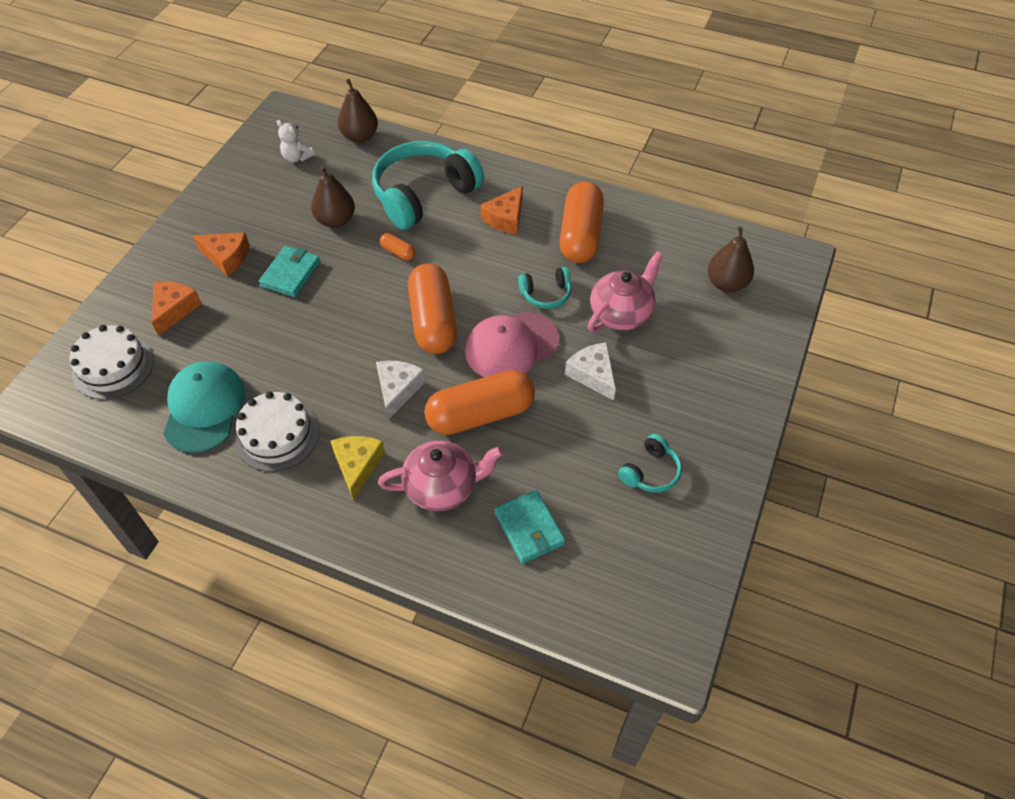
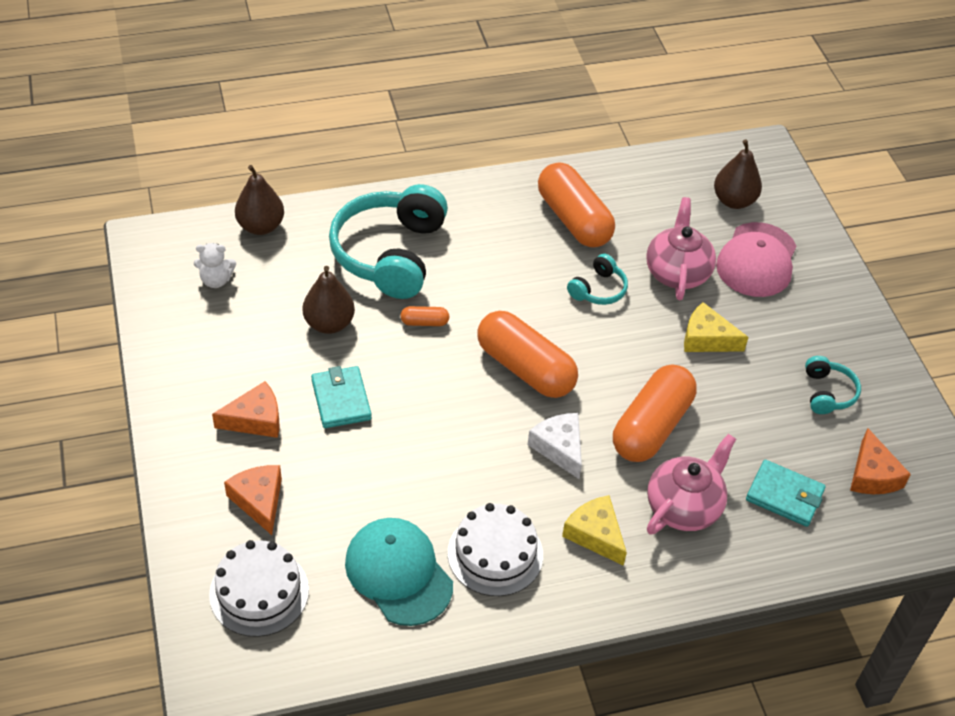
camera: 40 degrees left, 5 degrees down
(505, 218) = (491, 237): orange cheese -> orange cheese (872, 475)
(511, 346) = (616, 352): pink cap -> pink cap (757, 260)
(593, 375) = (706, 339): white cheese -> yellow cheese

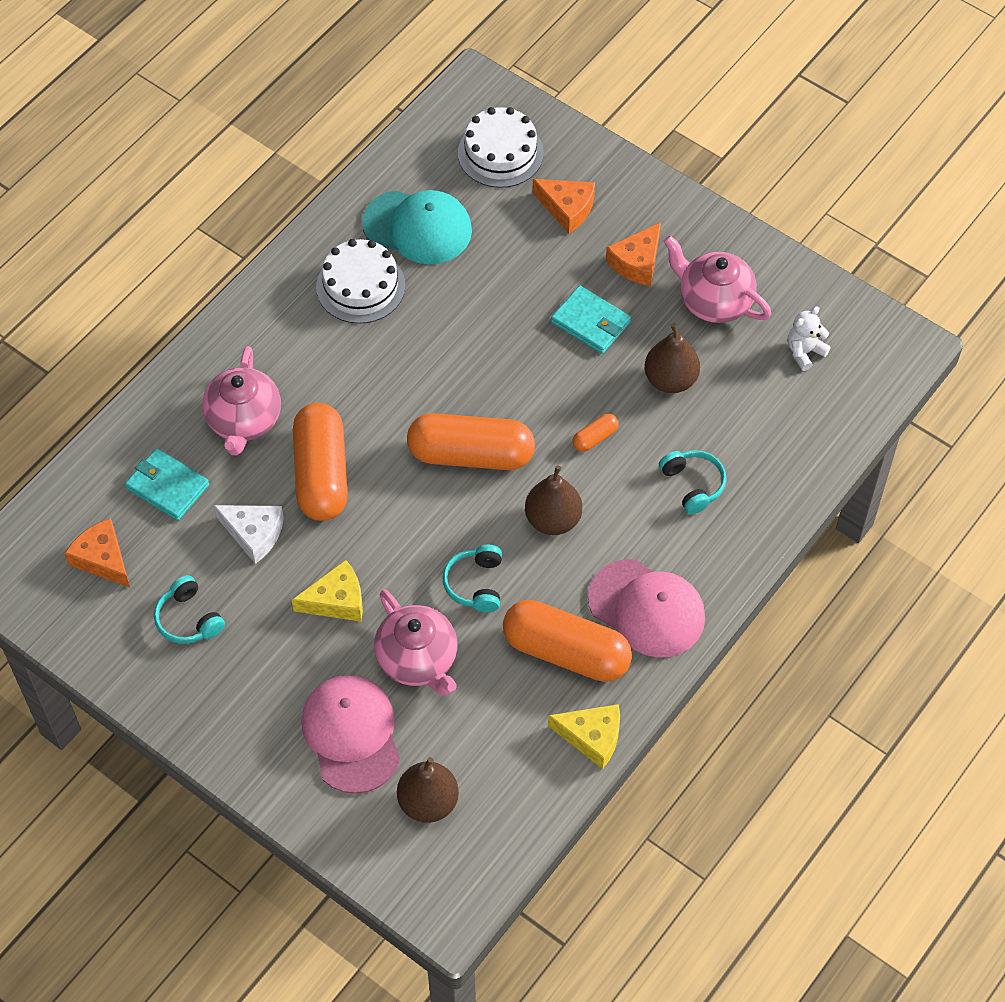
camera: 145 degrees right, 10 degrees up
(234, 353) = (714, 301): none -> pink teapot
(261, 226) = (831, 430): brown pear -> brown pear (553, 519)
(390, 254) = (693, 484): turquoise headphones -> turquoise headphones, size x0.46
(497, 210) = (647, 608): none -> pink cap
(559, 448) = (382, 402): white cheese -> white cheese (254, 533)
(595, 534) = (297, 350): yellow cheese -> yellow cheese (592, 737)
(784, 495) = (167, 487): turquoise wallet -> turquoise wallet turned 45 degrees clockwise

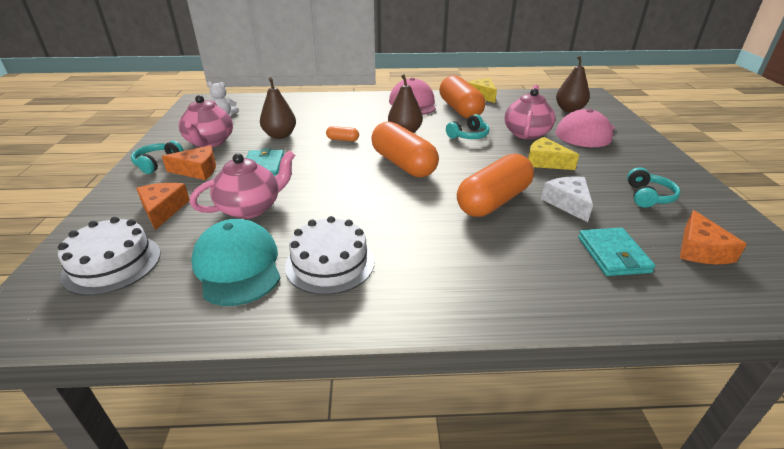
camera: 130 degrees left, 25 degrees down
(244, 420) = (514, 252): pink teapot -> pink teapot (251, 208)
(693, 484) = (337, 114): turquoise headphones -> turquoise headphones (157, 163)

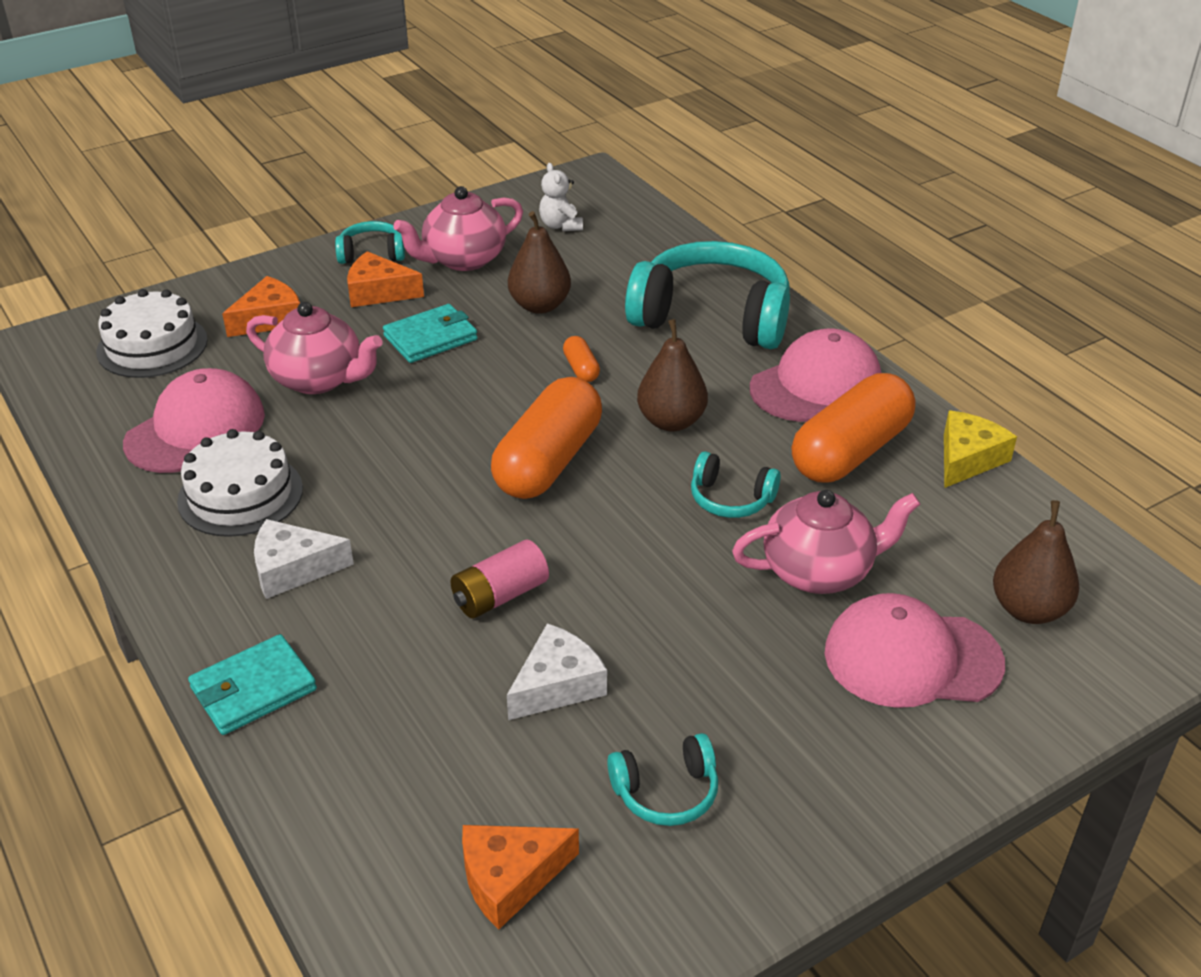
camera: 60 degrees right, 5 degrees up
(197, 170) = (378, 292): orange cheese -> orange cheese turned 135 degrees clockwise
(238, 266) = (196, 429): turquoise cap -> pink cap
(344, 107) = (712, 317): none -> turquoise headphones
(422, 260) = (293, 569): none -> white cheese
(494, 201) = (500, 595): orange capsule -> pink battery
(545, 162) = (702, 625): yellow cheese -> none
(613, 254) = (425, 764): turquoise wallet -> turquoise wallet (253, 689)

